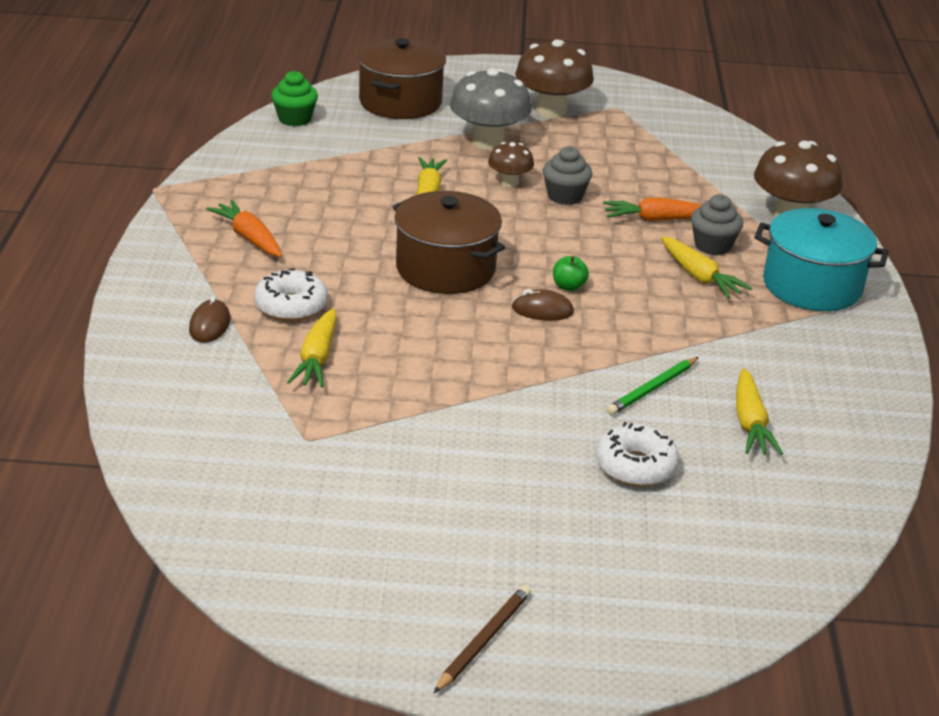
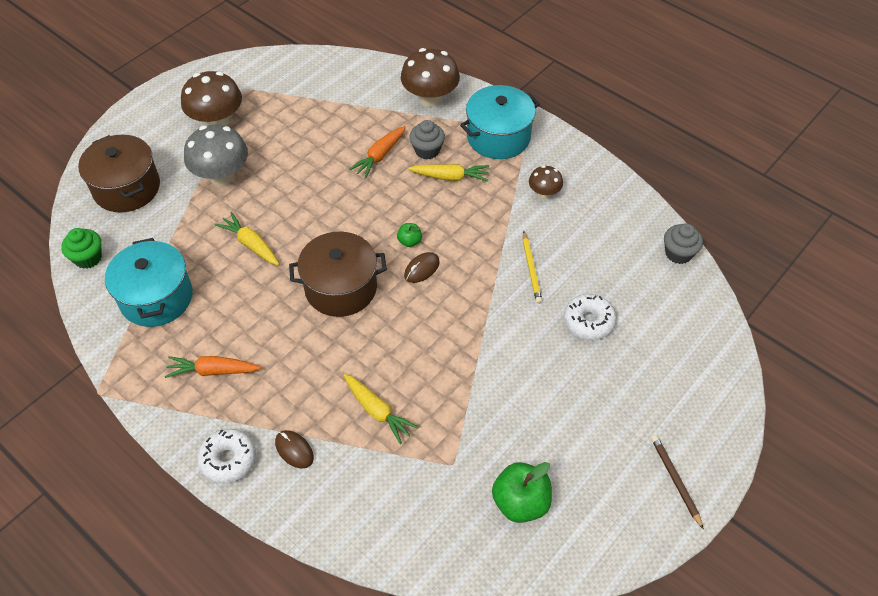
camera: 50 degrees left, 20 degrees up
(291, 306) = (311, 393): white donut -> white donut (228, 460)
(295, 171) = (156, 297): none -> turquoise pot
(309, 513) = (520, 502): none -> green apple
(509, 182) = (277, 196): brown mushroom -> brown mushroom (544, 193)
(565, 196) = (317, 180): grey cupcake -> grey cupcake (678, 253)
(652, 388) = (531, 269): green pencil -> yellow pencil
(750, 423) = (589, 248): yellow carrot -> none

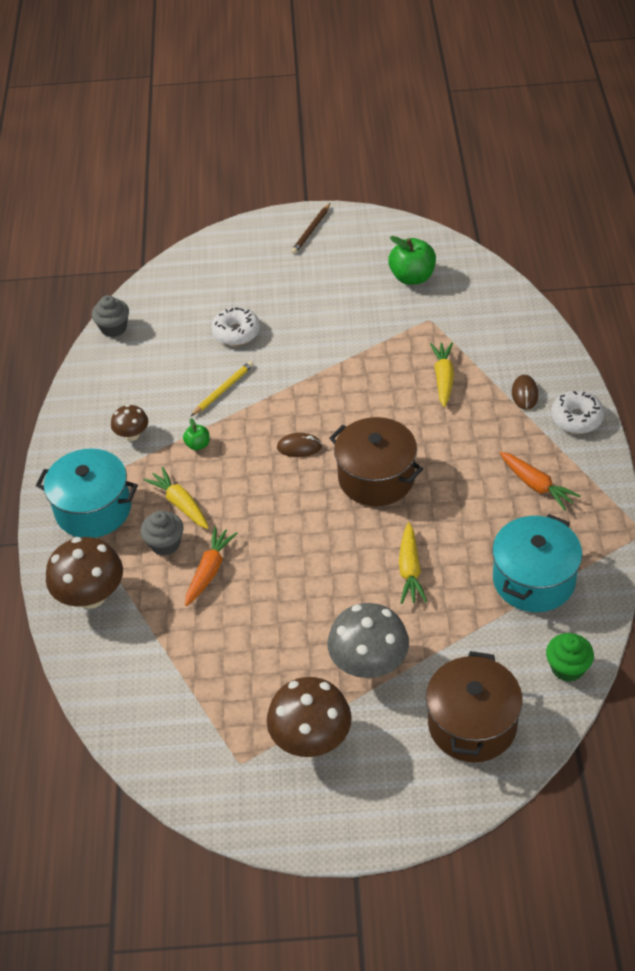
camera: 130 degrees left, 5 degrees down
(380, 156) = (209, 570): orange carrot -> orange carrot turned 60 degrees counterclockwise
(409, 241) = (281, 475): green apple -> green apple (198, 445)

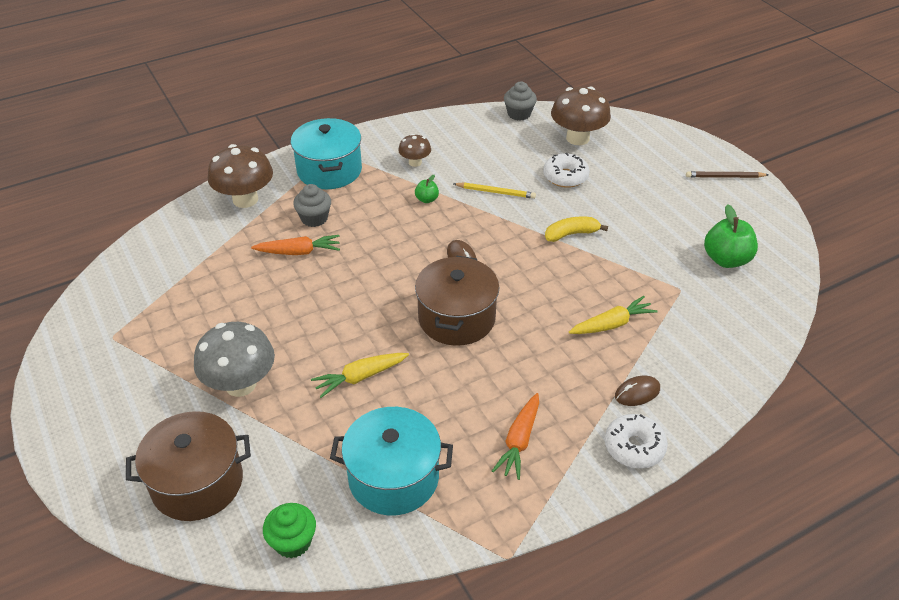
camera: 60 degrees right, 5 degrees down
(180, 504) = (359, 212): yellow carrot -> none
(311, 739) = (147, 373): brown mushroom -> brown mushroom (577, 138)
(318, 360) = (571, 234): none -> yellow banana

